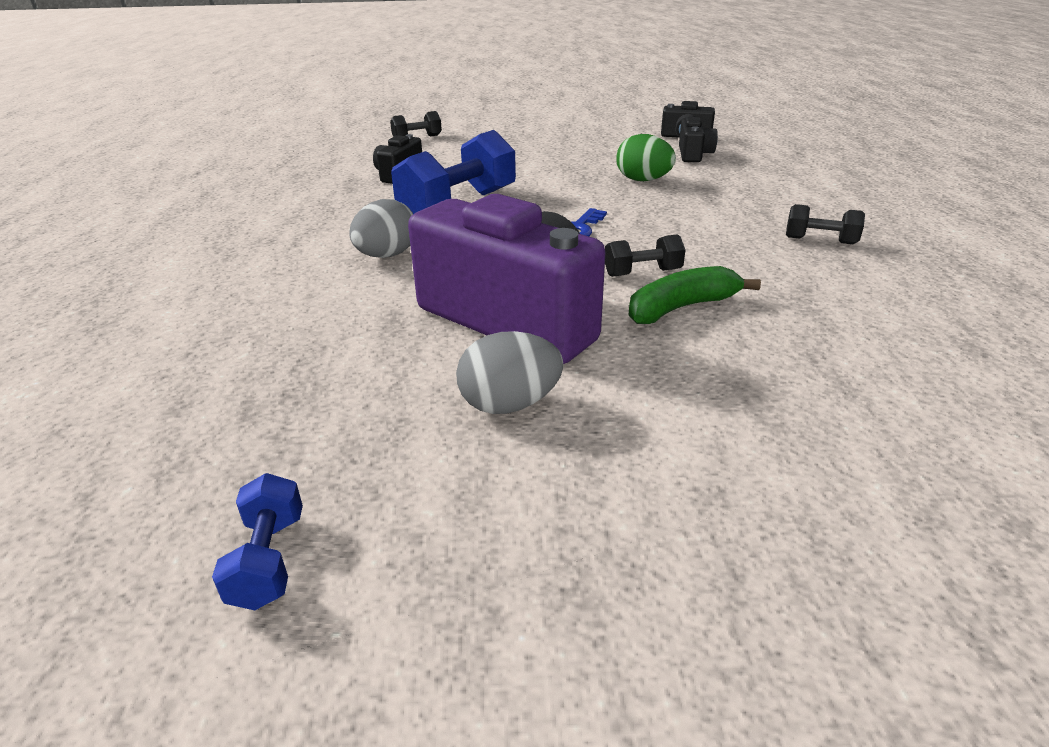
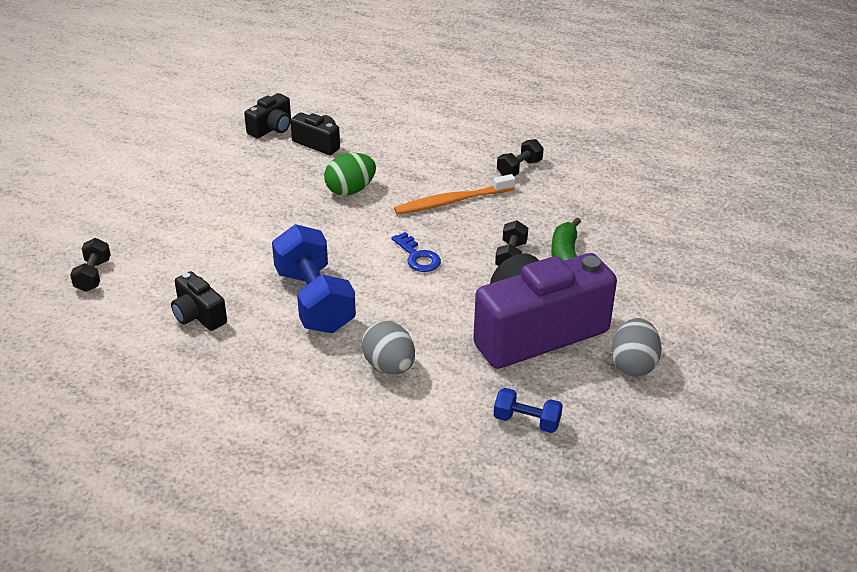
camera: 65 degrees left, 5 degrees up
(268, 560) = (722, 484): blue dumbbell -> blue dumbbell (526, 421)
(697, 222) = (452, 201): none -> orange toothbrush

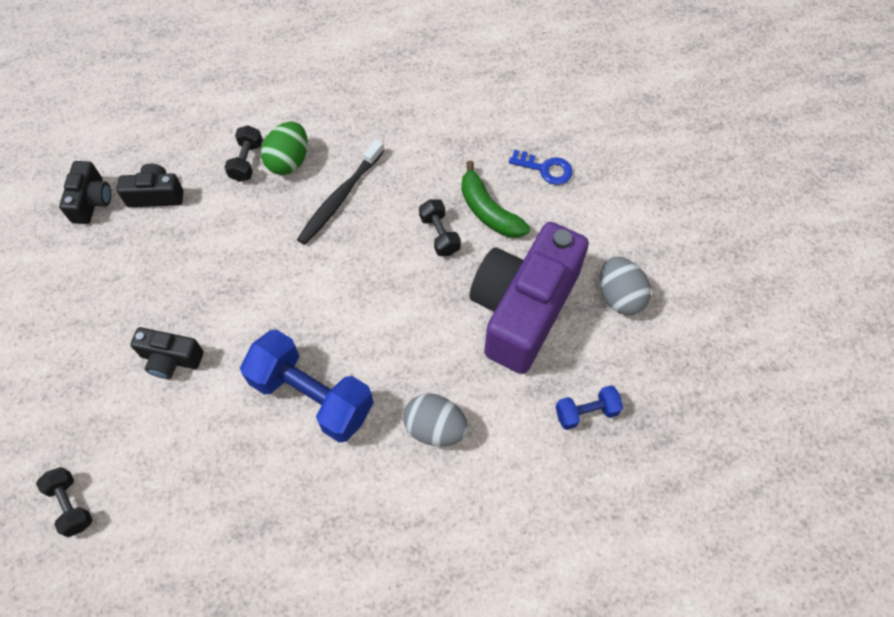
camera: 35 degrees left, 25 degrees up
(198, 315) = (219, 484): black camera -> black camera (171, 359)
(350, 190) = (236, 239): green egg -> green egg (289, 161)
(417, 257) = (361, 284): blue key -> blue key (545, 169)
(452, 201) = (340, 198): orange toothbrush -> black toothbrush
(519, 168) = (368, 122): black dumbbell -> black dumbbell (246, 161)

